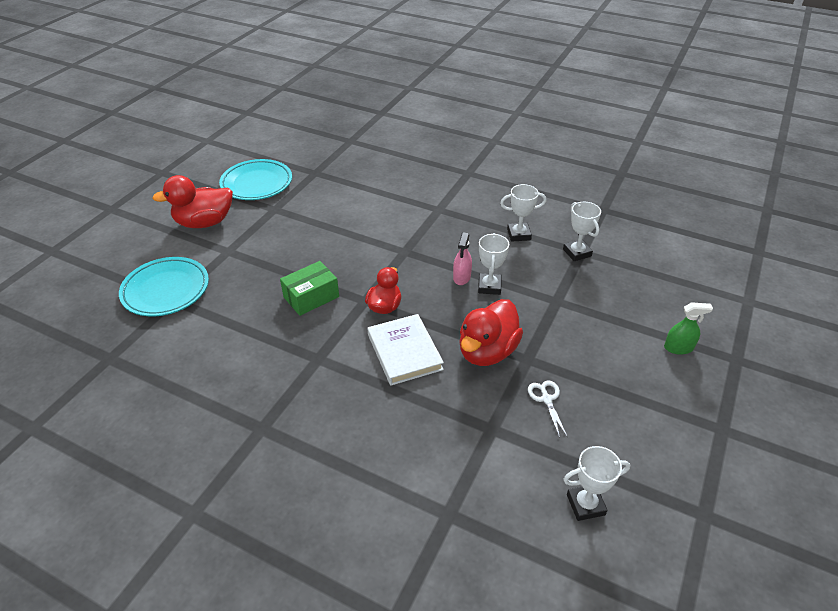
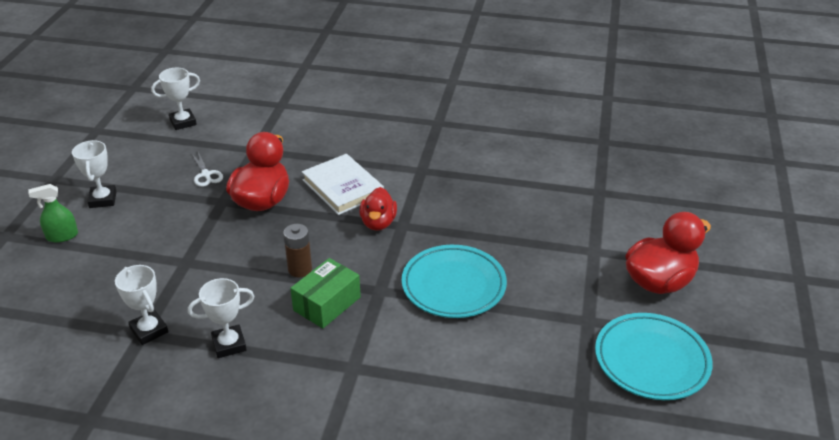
camera: 165 degrees right, 5 degrees down
(166, 290) = (617, 199): turquoise plate -> turquoise plate (453, 286)
(311, 297) = (461, 218): green box -> green box (327, 303)
(461, 277) = (300, 269): pink spray bottle -> brown battery
(489, 286) = (265, 264): white trophy -> white trophy (103, 199)

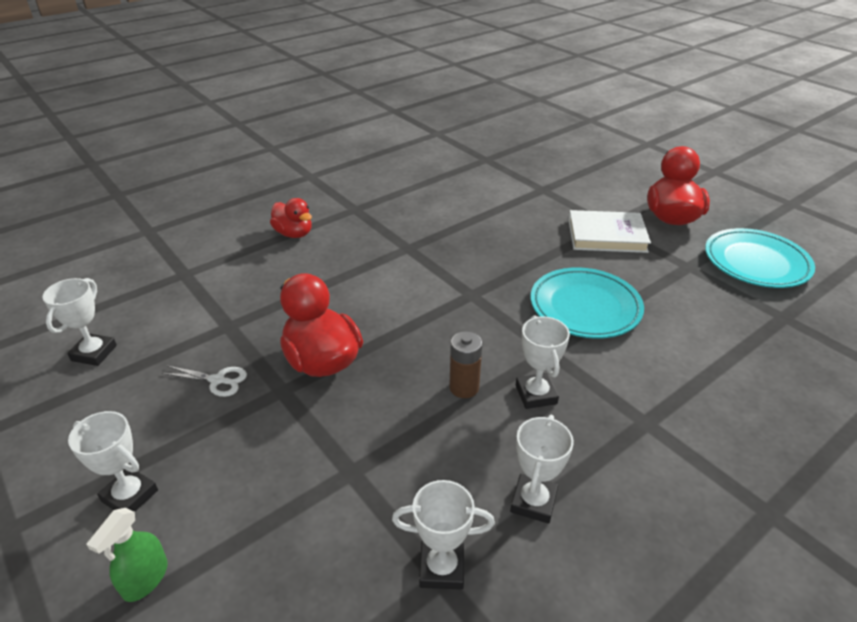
camera: 50 degrees left, 0 degrees up
(327, 303) = (536, 394): green box -> white trophy
(343, 187) = (372, 300): white book -> white book (606, 235)
(378, 223) = (451, 305): red duck -> red duck (294, 234)

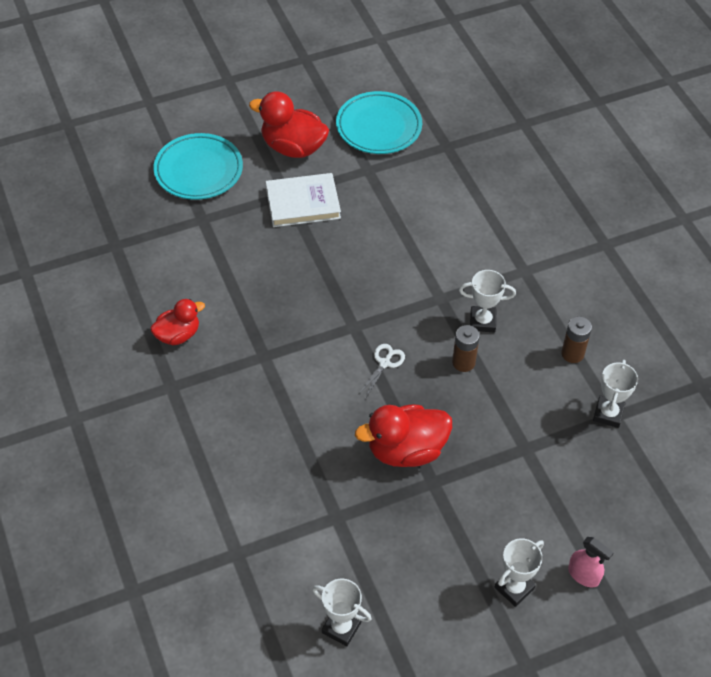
camera: 75 degrees left, 15 degrees up
(145, 579) = (584, 575): green spray bottle -> pink spray bottle
(217, 380) = (408, 528): white scissors -> white scissors (384, 363)
(294, 234) = (198, 448): red duck -> red duck (178, 335)
(533, 502) = (572, 354): white trophy -> brown battery
(585, 307) = (397, 257): turquoise plate -> turquoise plate (198, 170)
(606, 235) = (303, 203): white book -> white book turned 60 degrees clockwise

